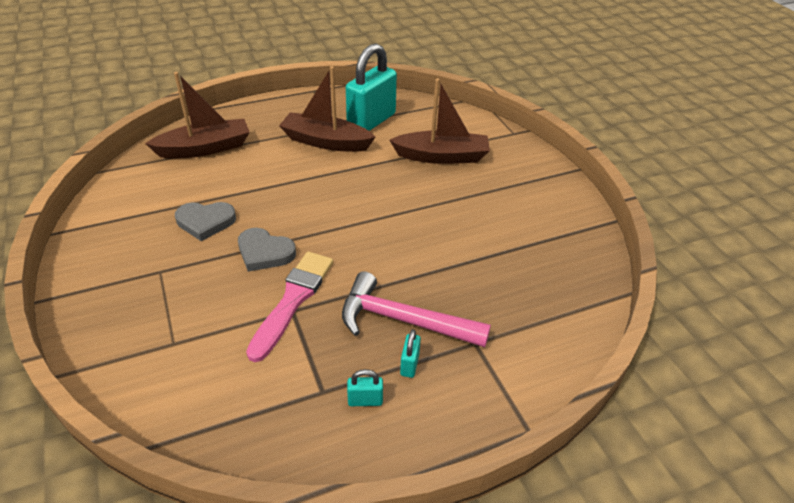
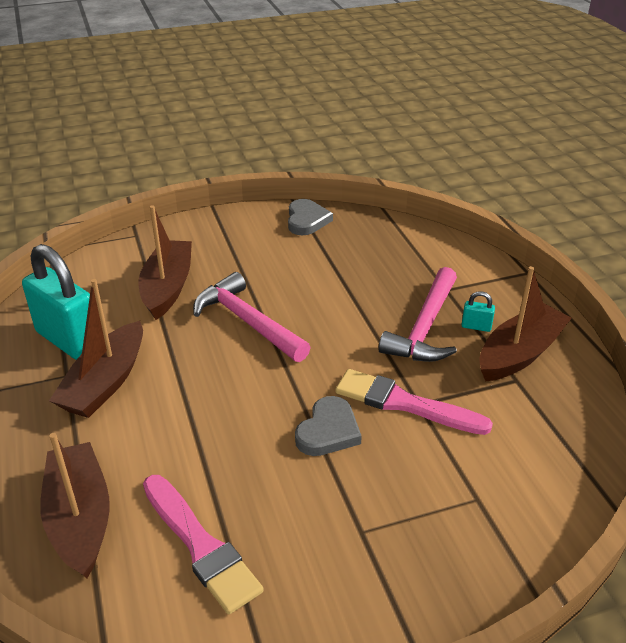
camera: 85 degrees left, 5 degrees down
(170, 196) = (200, 545): none -> pink brush
(205, 222) = (265, 495): grey heart -> grey heart (306, 220)
(365, 400) = (520, 353): turquoise padlock -> brown boat
(401, 202) = (247, 321): none -> pink hammer

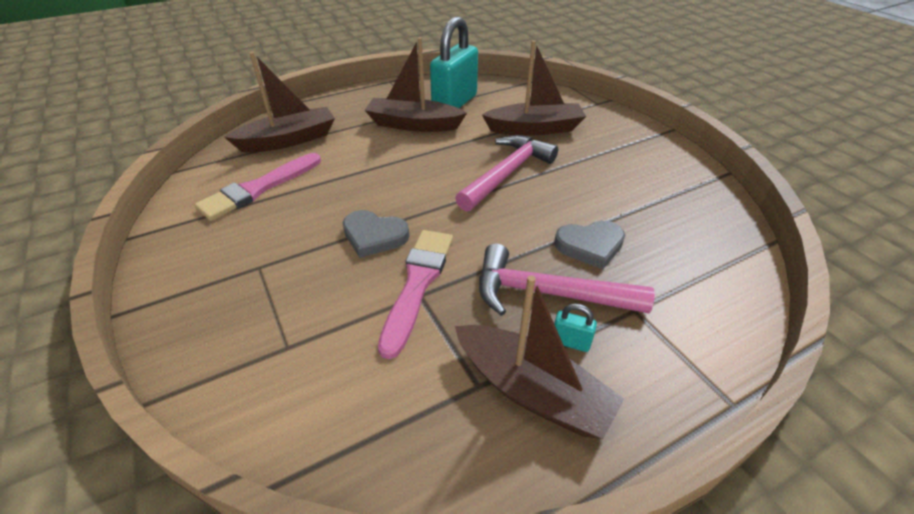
camera: 80 degrees right, 5 degrees up
(306, 220) = (696, 186): grey heart -> grey heart (590, 246)
(476, 326) = (570, 342): turquoise padlock -> turquoise padlock turned 75 degrees counterclockwise

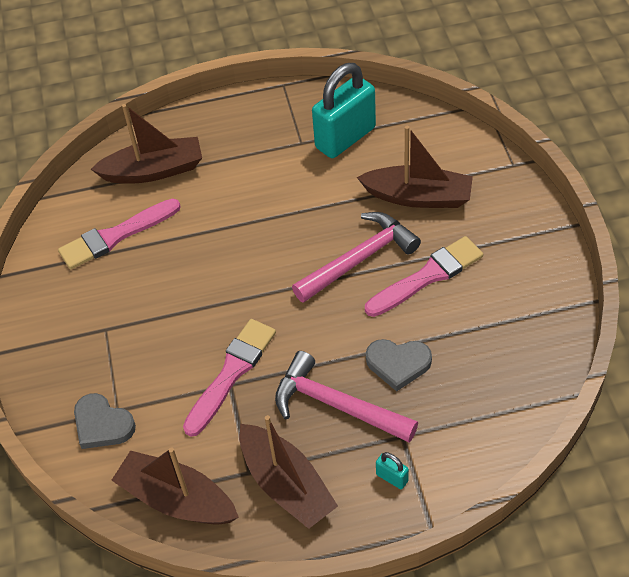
camera: 20 degrees right, 10 degrees up
(374, 236) = (208, 314): grey heart -> grey heart (102, 424)
(413, 125) = (288, 167): brown boat -> brown boat (177, 499)
(570, 342) = (334, 453): turquoise padlock -> turquoise padlock (392, 478)
(575, 177) = (427, 276): none -> pink brush

